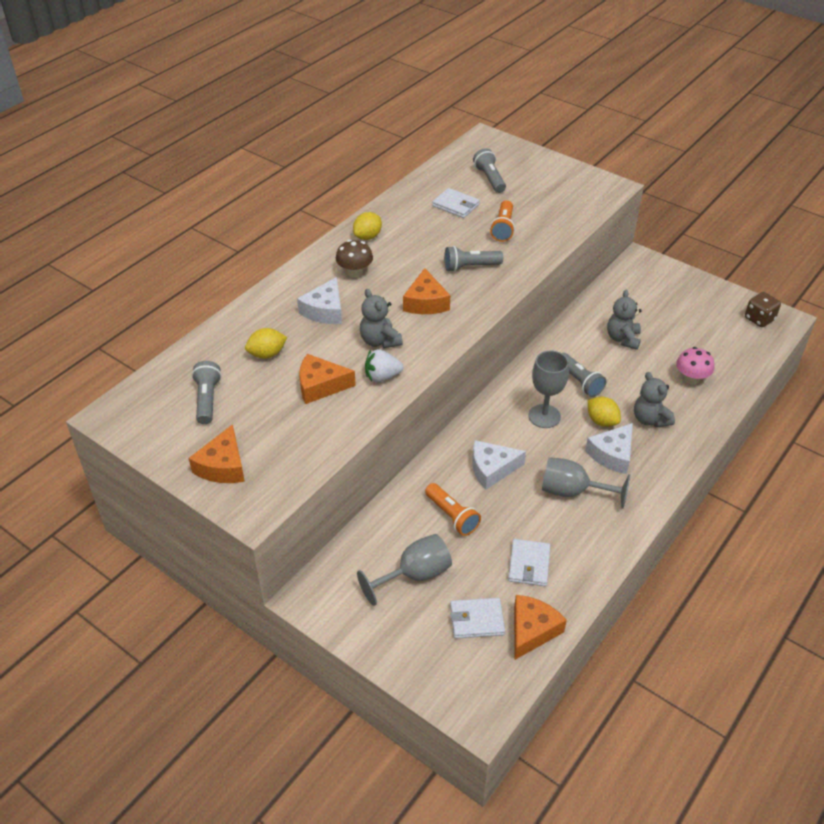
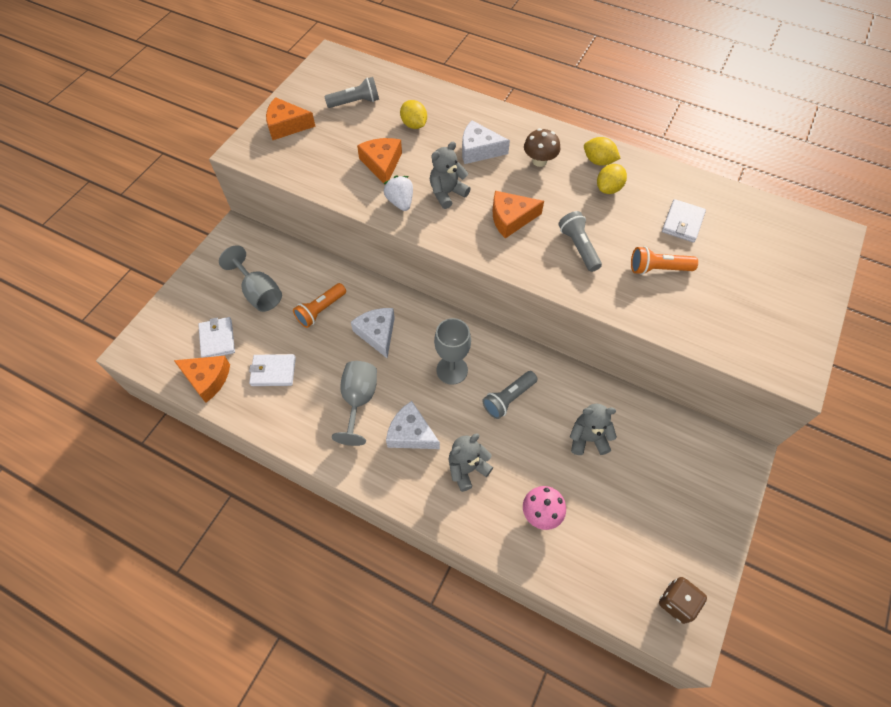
camera: 80 degrees right, 15 degrees up
(489, 179) = (749, 247): grey flashlight -> none
(602, 421) = (455, 422): yellow lemon -> yellow lemon (608, 188)

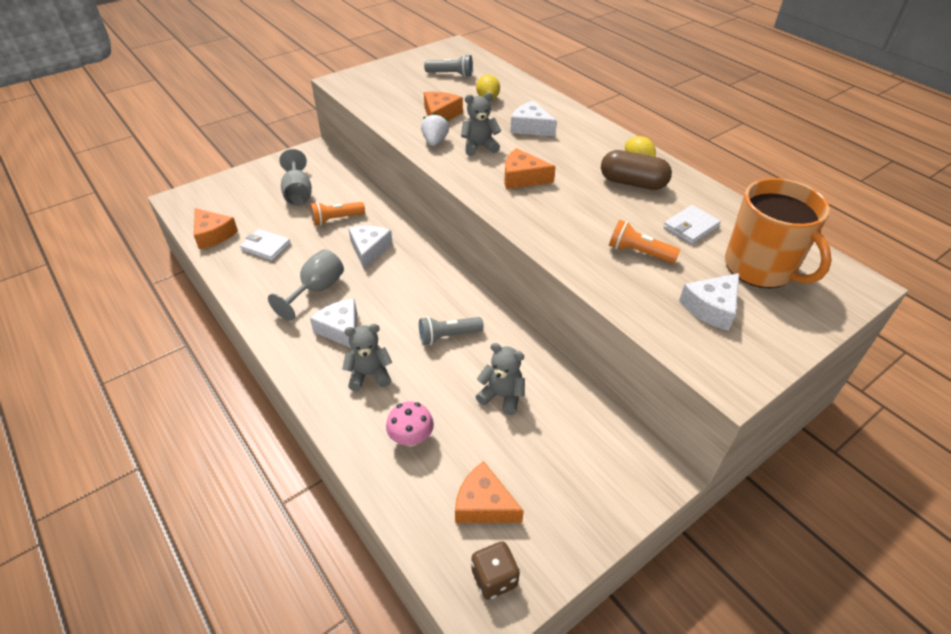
camera: 25 degrees right, 15 degrees down
(217, 339) = (242, 212): white wallet -> none
(287, 125) = (385, 75): orange cheese -> orange cheese (484, 504)
(452, 370) = (413, 297): grey goblet -> none
(539, 161) = (580, 148): brown mushroom -> none
(578, 247) = (570, 214): grey flashlight -> none
(608, 188) = (632, 183): yellow lemon -> brown capsule
(743, 305) = (711, 307): none -> white cheese
(757, 247) = (760, 268): none -> orange mug

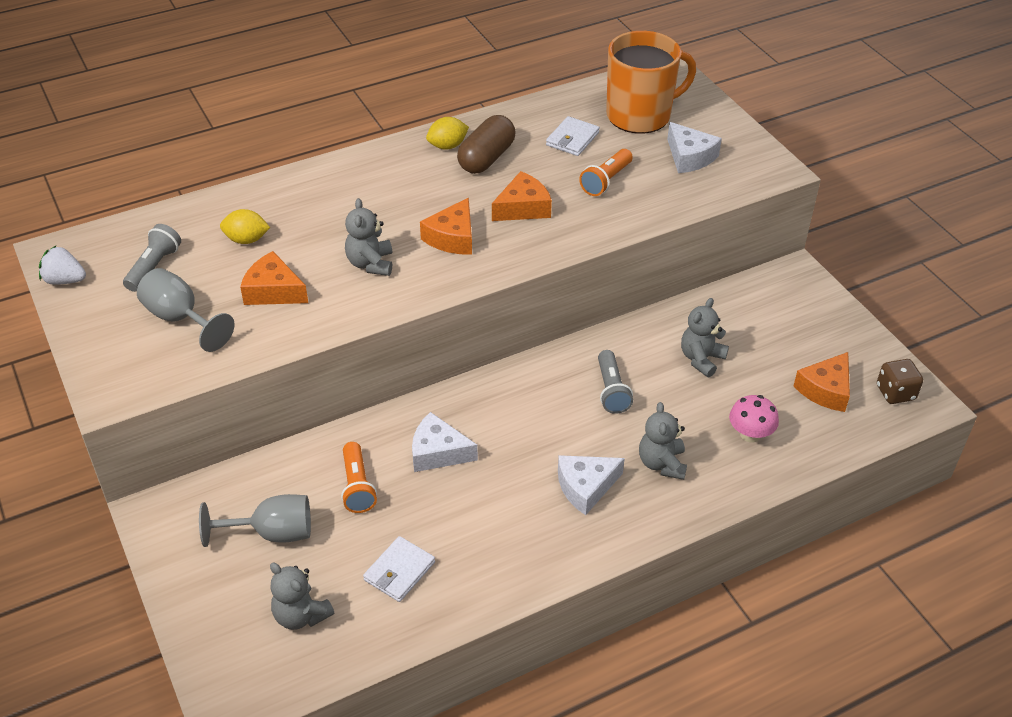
camera: 80 degrees left, 0 degrees up
(213, 234) = (349, 643): orange cheese -> orange cheese (523, 208)
(236, 213) = (301, 615): none -> grey teddy bear
(316, 290) = (508, 511): grey goblet -> grey goblet (180, 318)
(435, 141) = (343, 303): white strawberry -> white strawberry (65, 280)
(530, 127) = (340, 213): white cheese -> none
(690, 227) = (572, 139): white wallet -> white wallet turned 60 degrees clockwise

